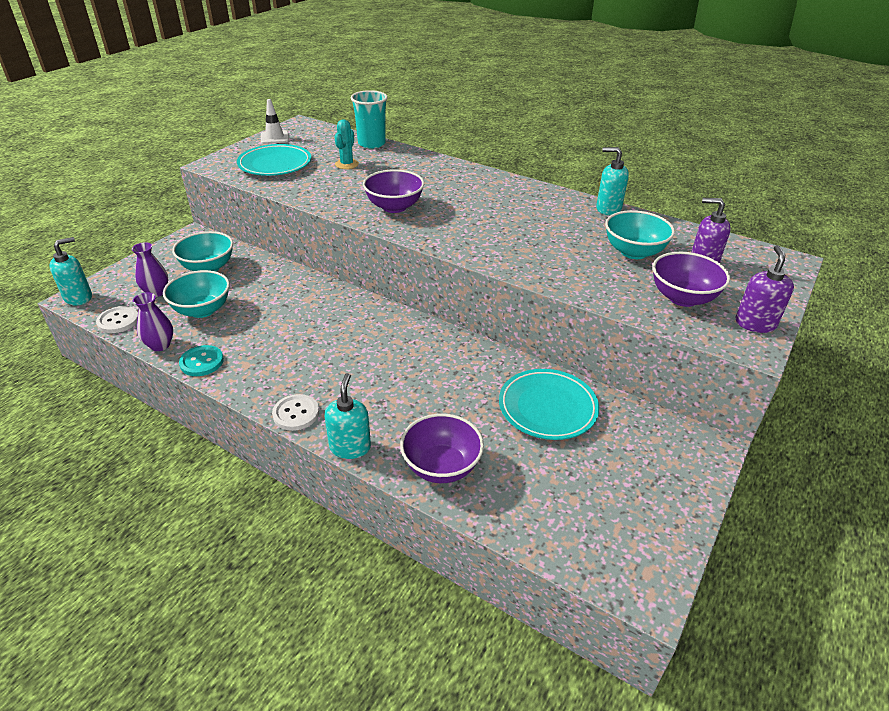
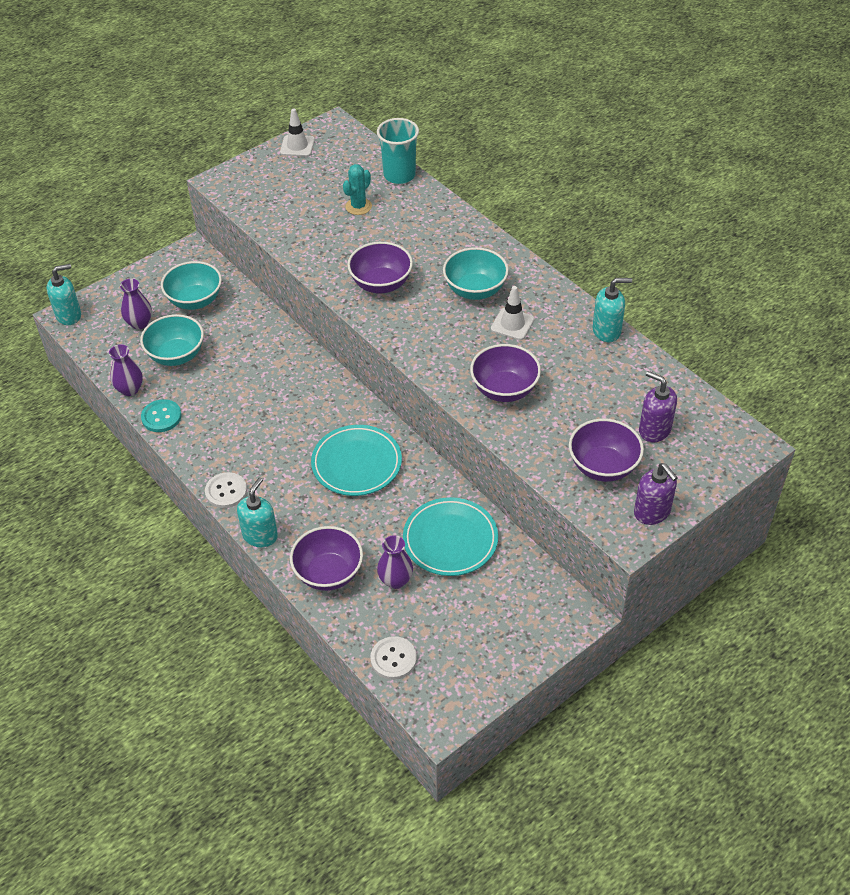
camera: 20 degrees right, 10 degrees up
(118, 321) = (99, 352): white button -> white button (393, 659)
(275, 164) = (283, 193): turquoise plate -> turquoise plate (356, 464)
(515, 457) = (395, 580): none -> purple vase
(527, 216) = (512, 324): none -> white traffic cone
(552, 259) = (504, 389): none -> purple bowl
(608, 209) = (607, 331): turquoise soap dispenser -> turquoise soap dispenser turned 135 degrees clockwise
(633, 252) = (593, 398): turquoise bowl -> turquoise bowl (475, 290)
(755, 323) = (652, 512): purple soap dispenser -> purple soap dispenser turned 120 degrees clockwise

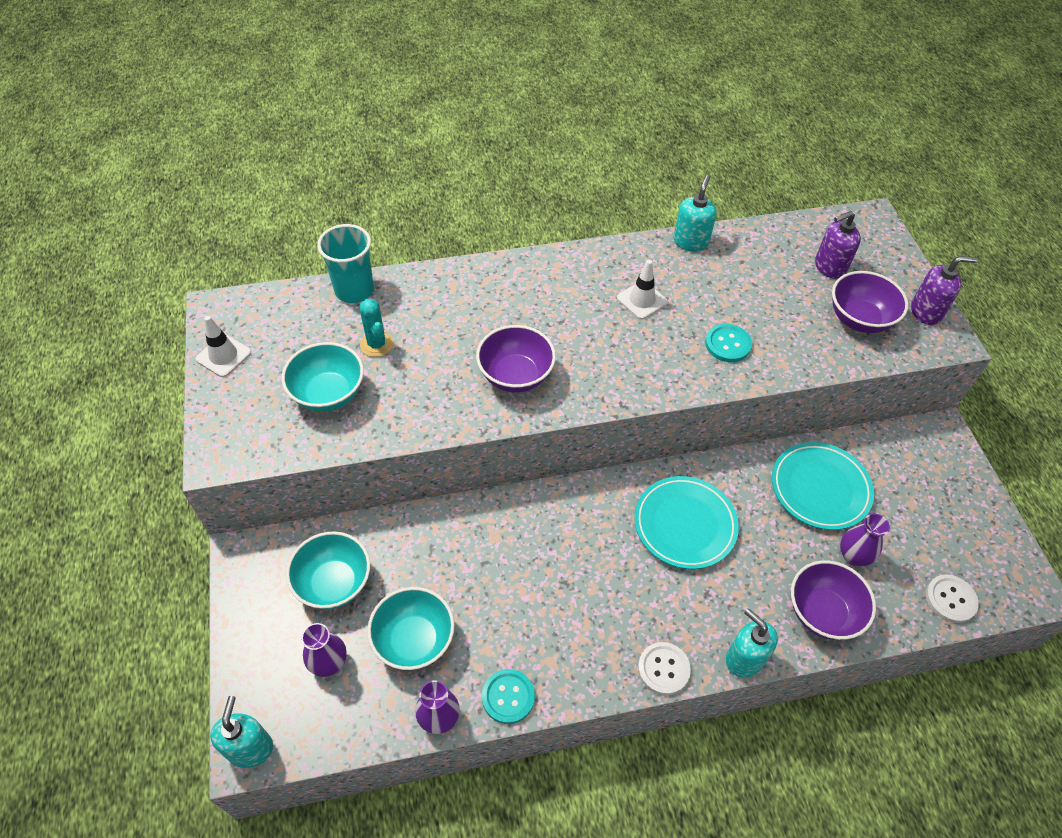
camera: 65 degrees left, 5 degrees up
(475, 290) = (576, 306): turquoise bowl -> turquoise bowl (328, 394)
(504, 389) = (728, 344): purple bowl -> turquoise button

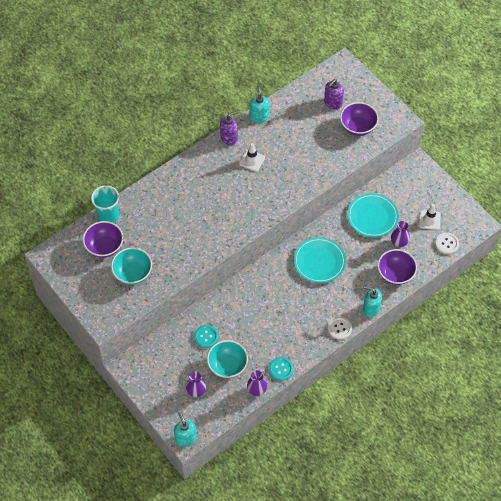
camera: 25 degrees left, 5 degrees up
(223, 356) = (69, 277): white traffic cone -> white traffic cone (429, 220)
(334, 583) = (176, 359): turquoise bowl -> none
(376, 344) = (138, 239): turquoise cactus -> none
(515, 376) = (214, 226): purple bowl -> purple bowl (104, 247)
(728, 344) = (303, 167): turquoise button -> turquoise button (206, 337)
(926, 312) = (387, 109): purple soap dispenser -> purple soap dispenser (229, 138)

